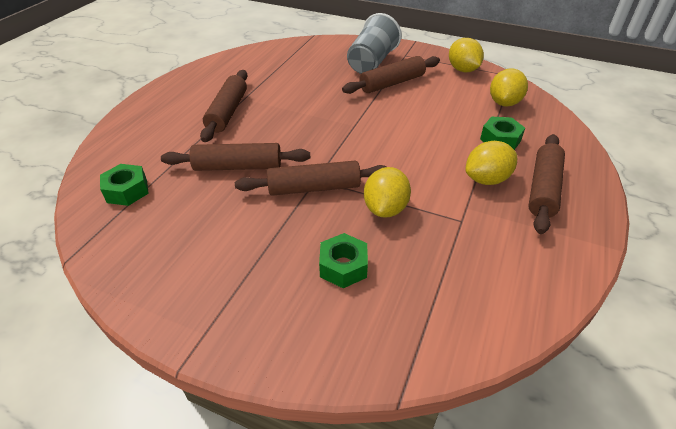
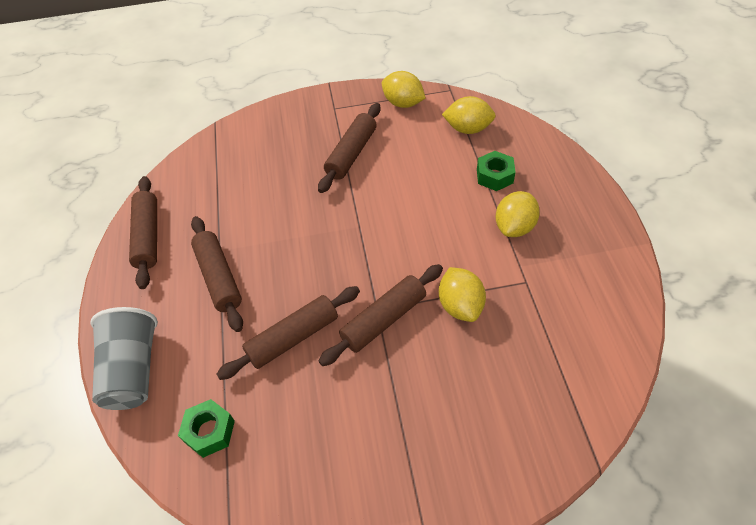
camera: 30 degrees left, 10 degrees up
(343, 266) = (474, 384): green nut -> none
(372, 62) = (309, 134): grey cup -> grey cup (133, 370)
(504, 103) = (468, 129): yellow lemon -> yellow lemon turned 75 degrees counterclockwise
(543, 189) = (561, 213): brown rolling pin -> brown rolling pin (148, 236)

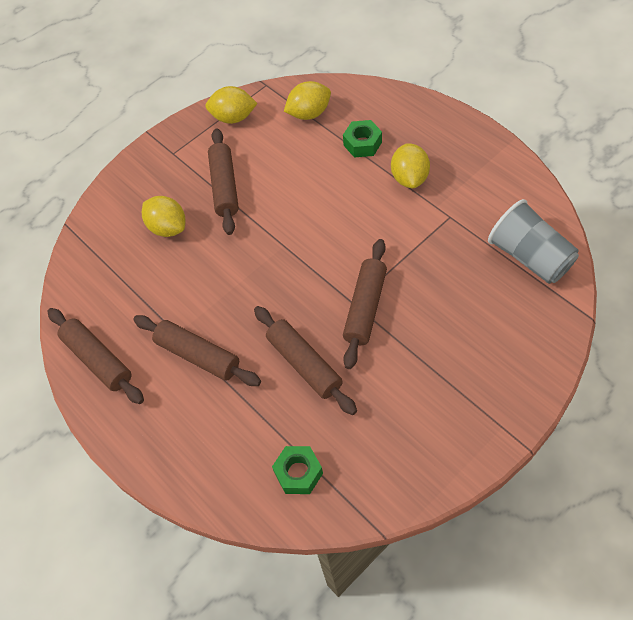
camera: 30 degrees left, 5 degrees up
(133, 370) = (190, 471): grey cup -> grey cup (530, 257)
(293, 337) = (304, 364): brown rolling pin -> brown rolling pin turned 60 degrees counterclockwise
(460, 305) = (415, 263): yellow lemon -> yellow lemon (168, 227)

